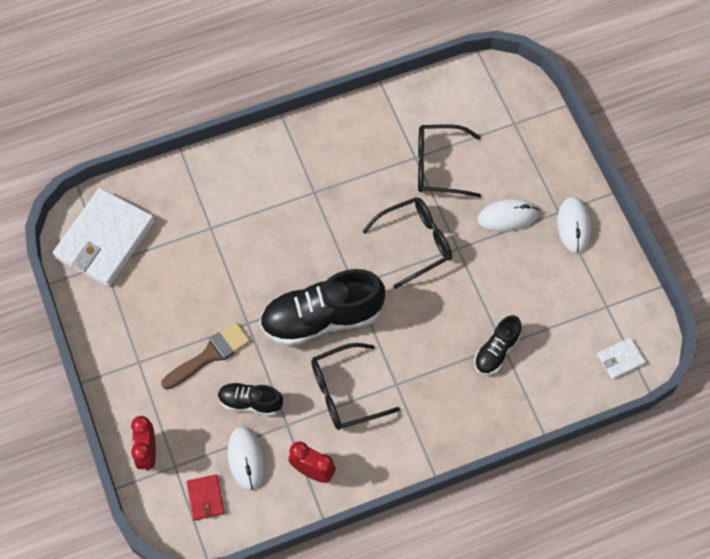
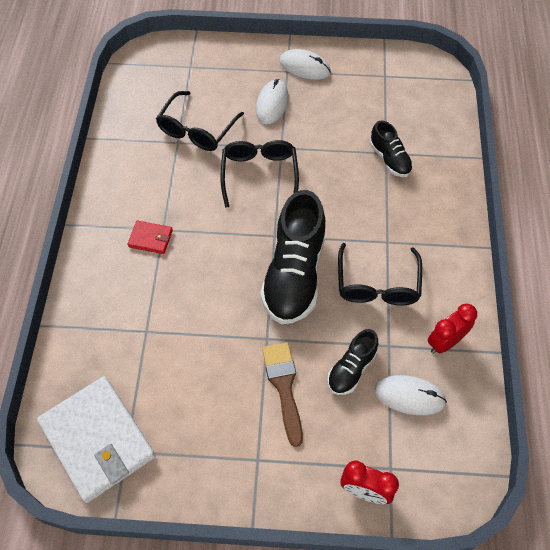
camera: 65 degrees left, 5 degrees down
(205, 498) = (437, 451): red wallet -> red wallet (151, 238)
(620, 359) = (434, 85): white wallet -> none

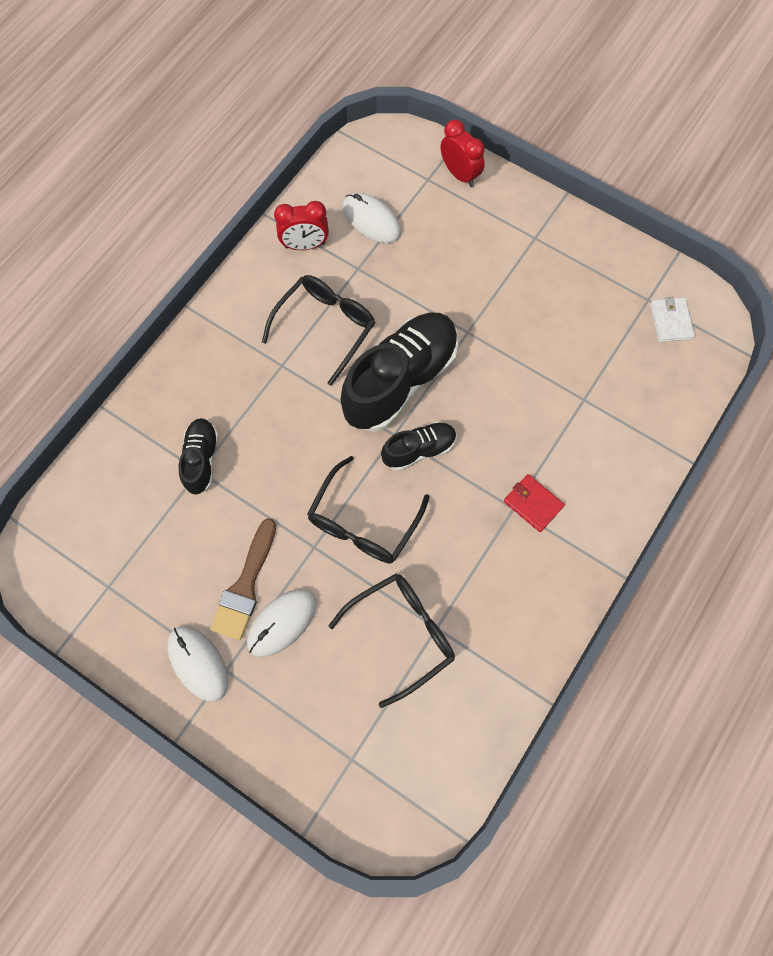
camera: 150 degrees left, 10 degrees up
(98, 440) = (670, 321): white wallet -> white wallet, size x0.44
(284, 386) = (477, 282): brown brush -> brown brush (245, 586)
(351, 369) = (406, 266): black shoe -> black shoe (419, 450)

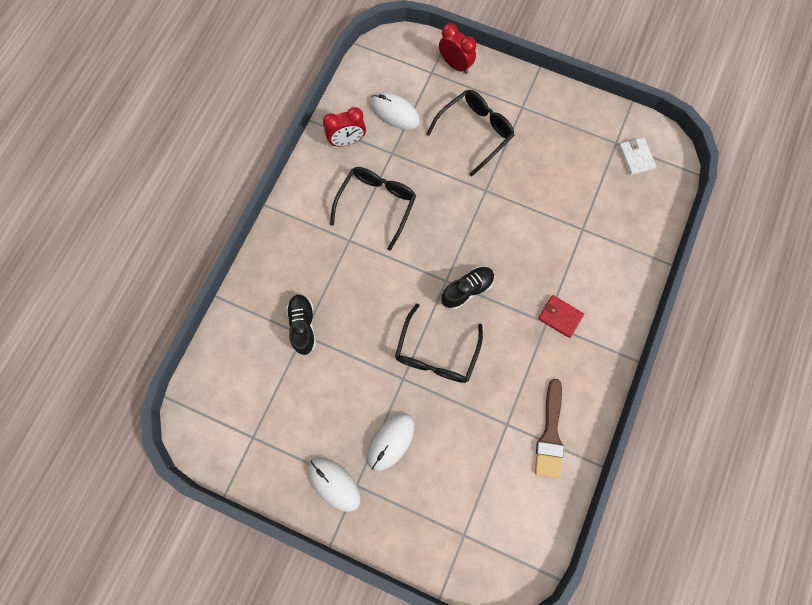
camera: 10 degrees left, 5 degrees up
(245, 586) = (357, 418): brown brush -> brown brush (550, 434)
(400, 381) = (442, 237): black shoe -> none
(402, 634) = (482, 434): black glasses -> black glasses (475, 132)

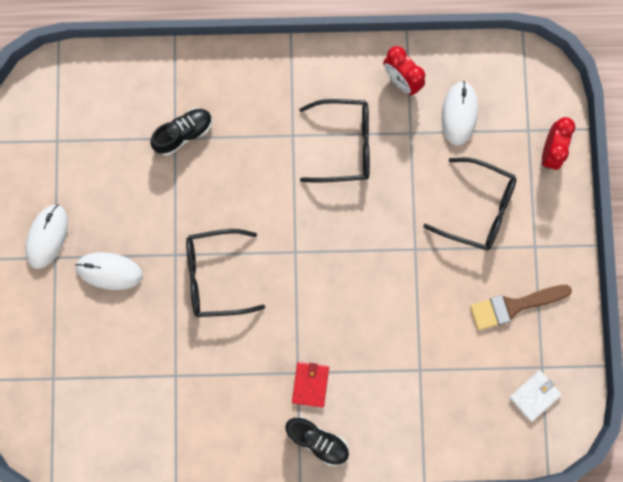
camera: 65 degrees right, 5 degrees up
(467, 290) = (295, 277): black shoe -> black shoe (317, 440)
(550, 434) = (184, 422): brown brush -> brown brush (514, 306)

